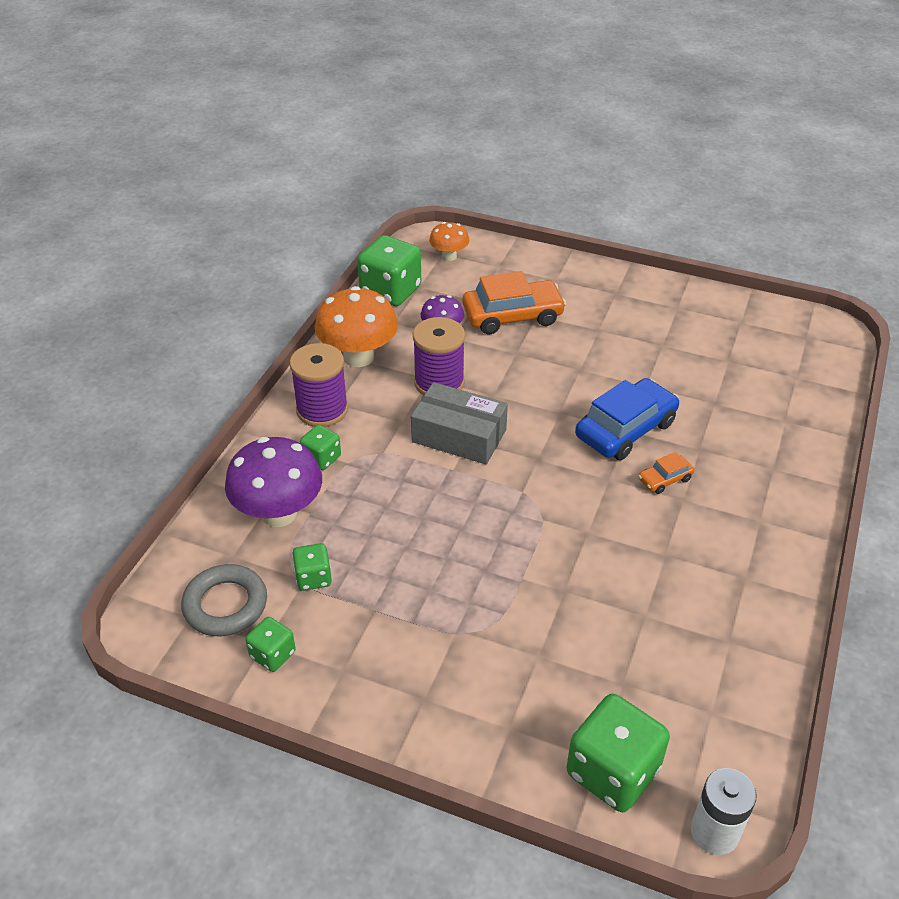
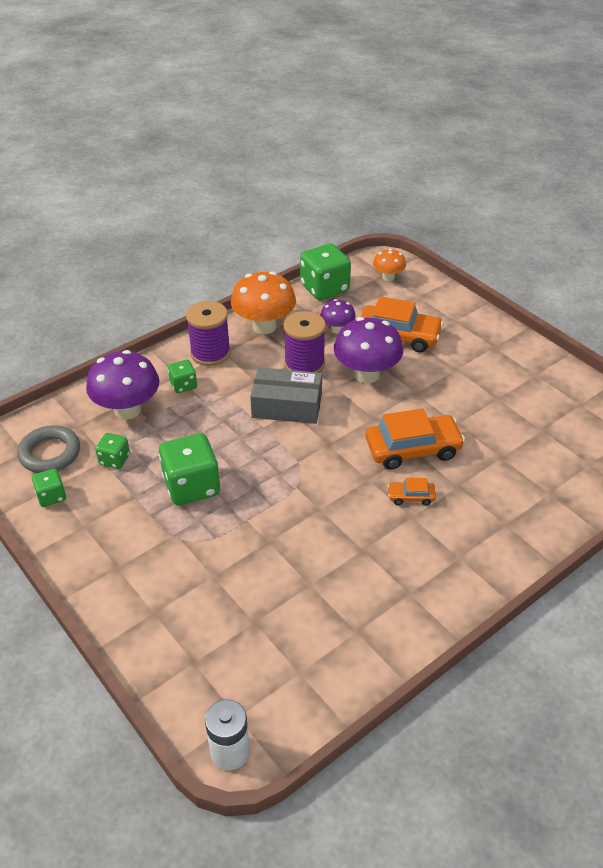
camera: 30 degrees right, 0 degrees up
(459, 436) = (287, 406): grey box -> grey box turned 45 degrees counterclockwise
(514, 369) = (366, 374): none -> purple mushroom
(613, 771) = (196, 675): green dice -> green dice (192, 486)
(625, 429) = (413, 449): blue car -> orange car

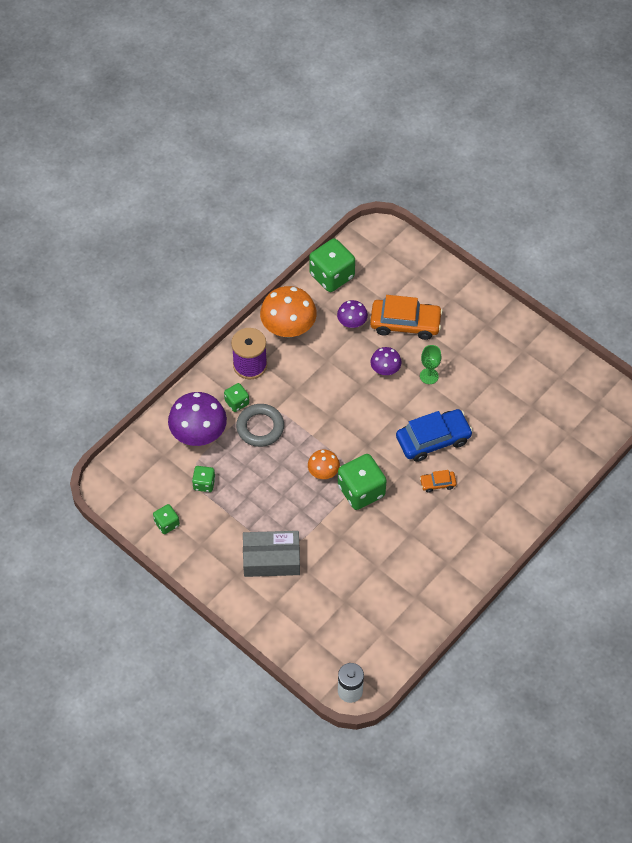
camera: 10 degrees left, 15 degrees up
(50, 453) = (151, 485): grey ring -> grey ring (260, 427)
(192, 486) = (271, 499): green dice -> green dice (361, 491)
(287, 406) = (326, 412): grey box -> grey box (271, 559)
(304, 364) = (332, 366): purple spool -> none
(366, 374) = (385, 370): purple mushroom -> purple mushroom, size x0.55
(388, 277) = (386, 254): orange mushroom -> orange mushroom (323, 472)
(413, 449) = (433, 439): orange car -> blue car
(418, 386) = (429, 376): none -> green goblet

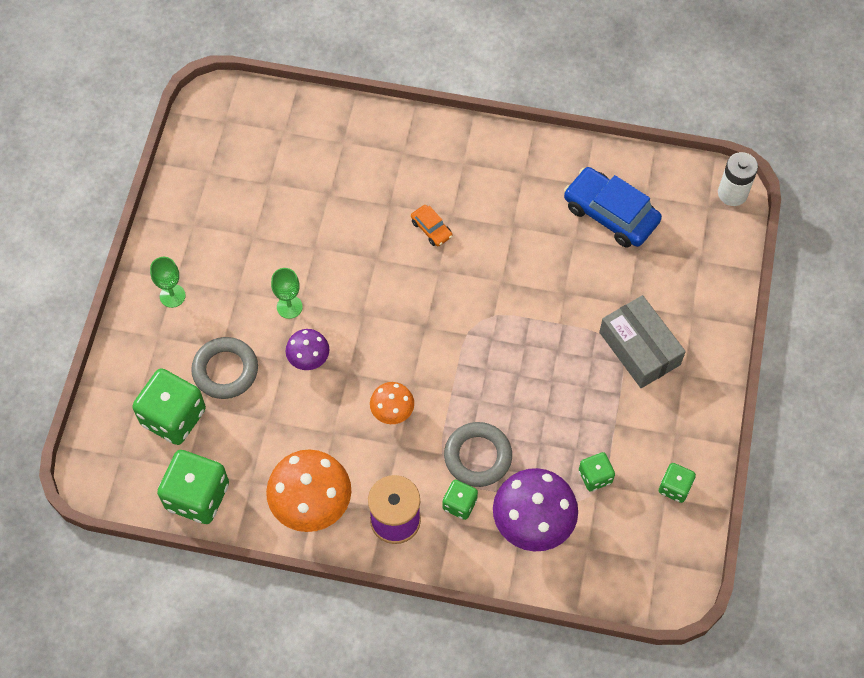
camera: 120 degrees left, 5 degrees up
(323, 472) = (493, 353): orange mushroom -> orange mushroom (392, 411)
(352, 323) = (260, 432): purple mushroom -> none
(361, 491) = (491, 301): green dice -> green dice (173, 417)
(405, 323) = (225, 370): orange car -> grey ring
(433, 439) = (376, 261): blue car -> blue car (610, 214)
(476, 318) = (172, 296): none -> green goblet

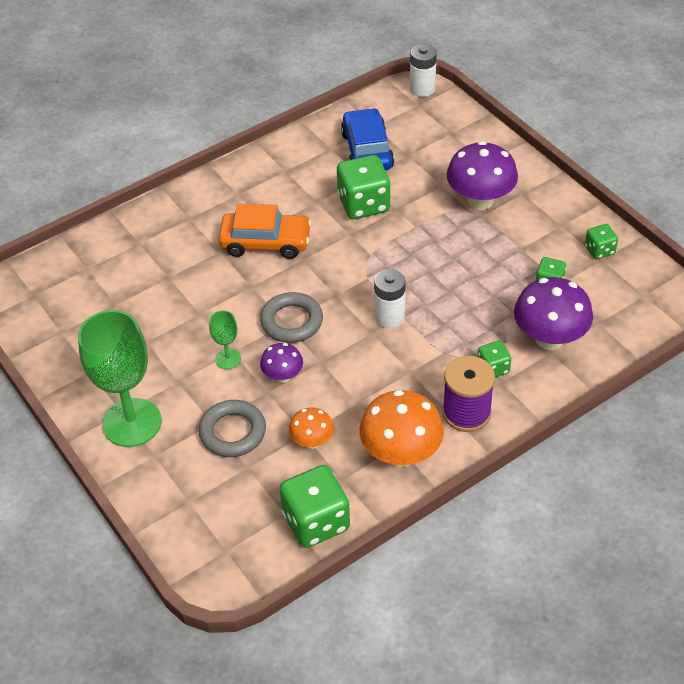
camera: 45 degrees left, 15 degrees down
(172, 296) = (132, 422): green goblet -> green goblet, size x2.22
(173, 417) = (232, 491): green dice -> green dice (363, 204)
(392, 411) = (380, 357): orange mushroom -> orange mushroom (312, 441)
(431, 229) = (265, 242): orange car -> orange car, size x2.09
(441, 384) = (389, 316): none -> white battery
(478, 456) = (467, 334): grey ring -> grey ring (292, 321)
(610, 214) = (367, 150): blue car -> blue car turned 90 degrees clockwise
(639, 348) = (480, 200): grey box -> purple mushroom

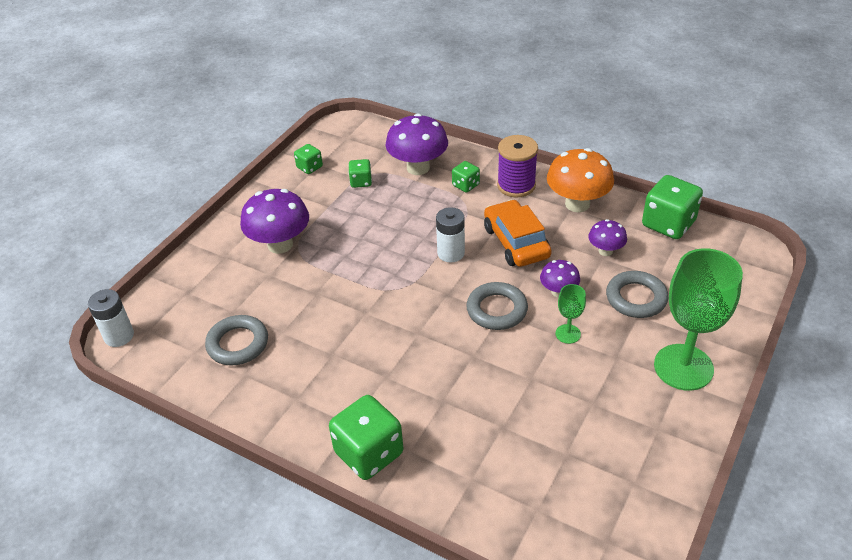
camera: 115 degrees left, 5 degrees down
(265, 242) = (410, 369): orange car -> orange car (516, 242)
(312, 441) = (605, 251): orange mushroom -> purple mushroom
(363, 204) = (320, 317): green dice -> green dice (369, 453)
(367, 150) = (238, 344): blue car -> grey ring

